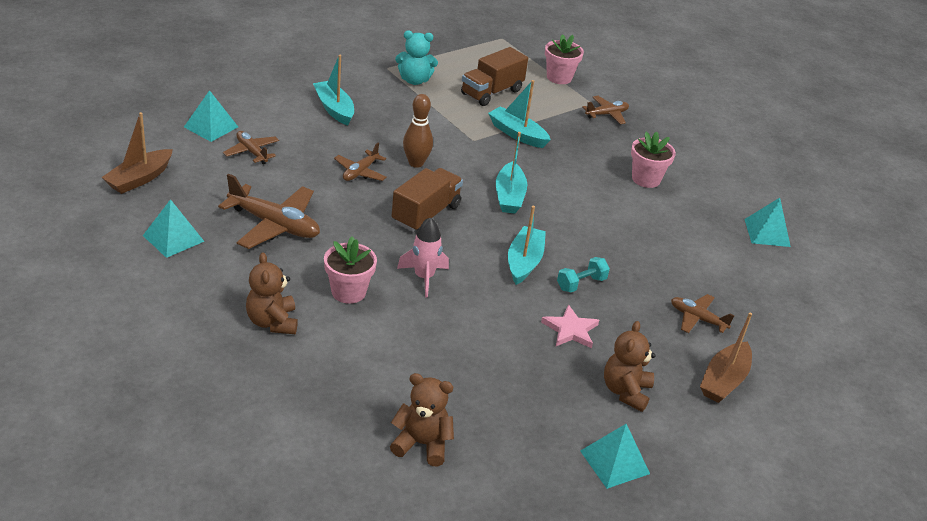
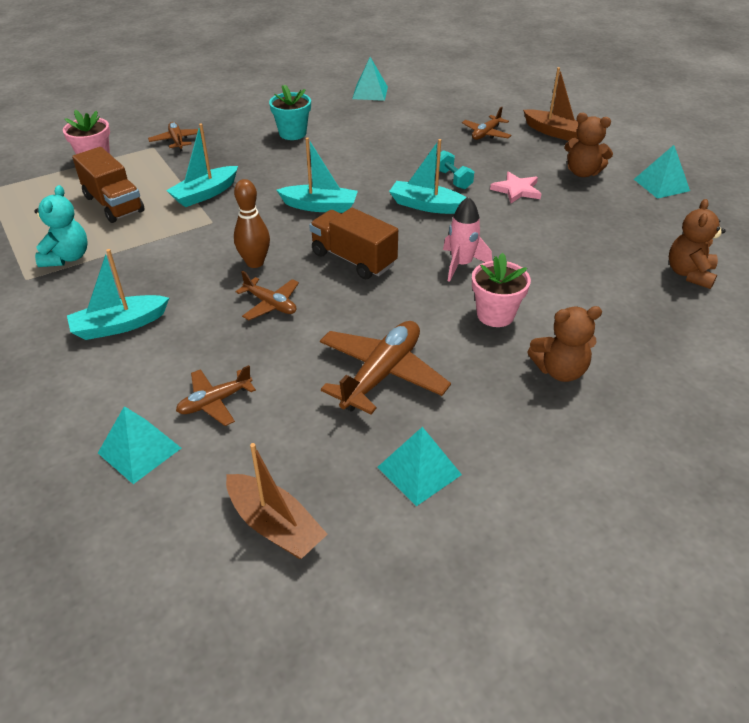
camera: 80 degrees left, 5 degrees up
(646, 179) = (292, 133): pink flower pot -> turquoise flower pot

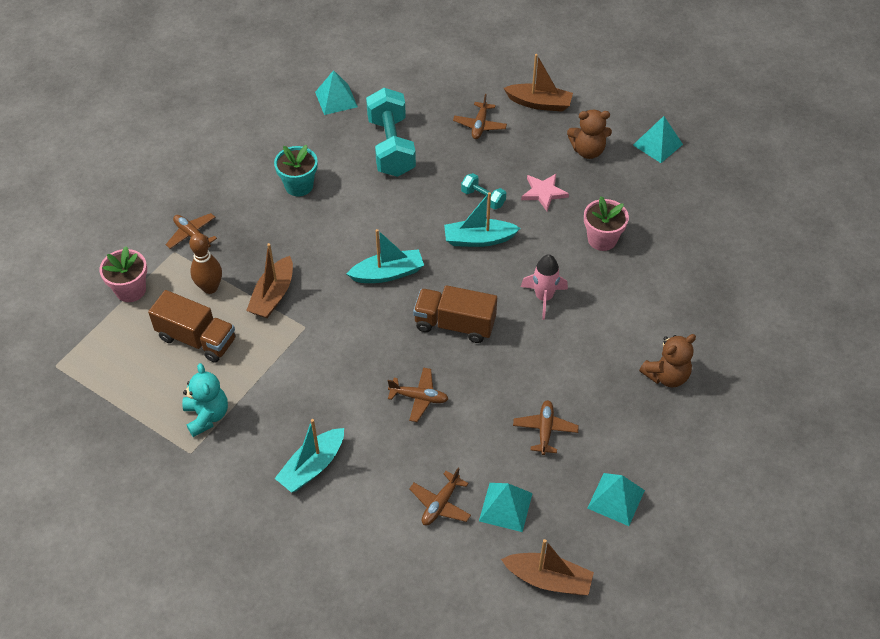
camera: 25 degrees left, 10 degrees up
(139, 450) = (416, 565): turquoise pyramid -> turquoise pyramid (505, 507)
(205, 194) = (273, 295): turquoise boat -> brown boat
(255, 262) = (376, 359): brown bowling pin -> brown bowling pin (210, 288)
(381, 374) = (545, 430): brown plane -> brown plane, size x0.57
(393, 129) = (391, 147): none -> turquoise dumbbell
(495, 315) = (596, 340): pink flower pot -> pink flower pot (602, 239)
(689, 274) = (717, 243): brown teddy bear -> none

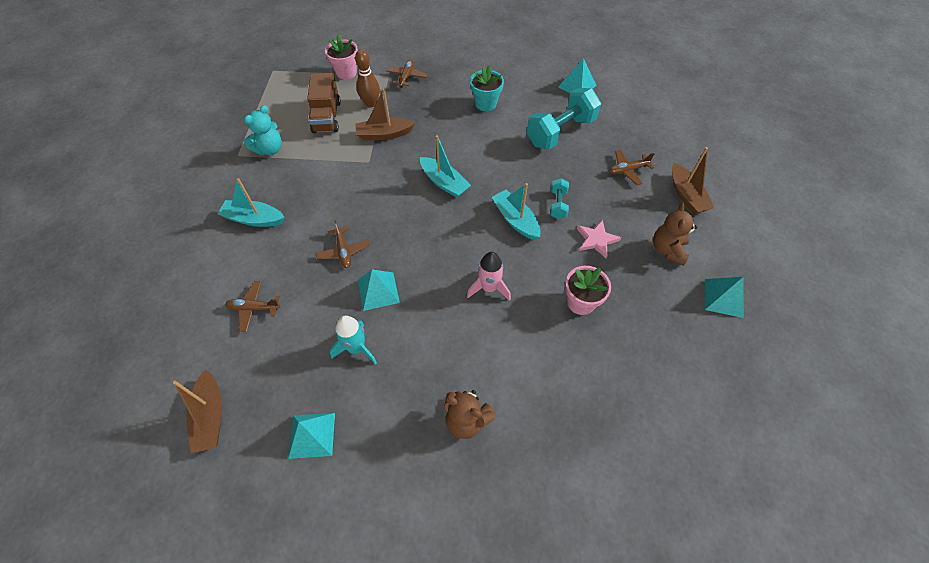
camera: 60 degrees right, 5 degrees up
(455, 324) = (424, 242): brown truck -> none
(505, 507) = (269, 353): turquoise pyramid -> turquoise pyramid (378, 291)
(545, 430) = (356, 348): brown plane -> turquoise rocket
(588, 151) = (667, 250): brown teddy bear -> brown teddy bear turned 45 degrees clockwise

